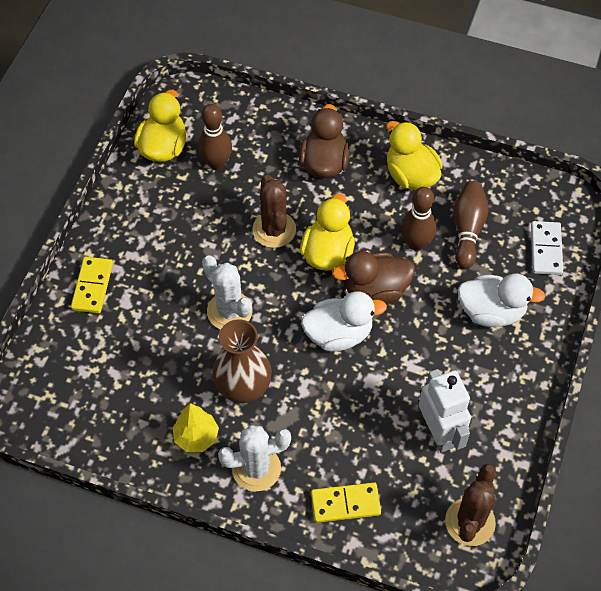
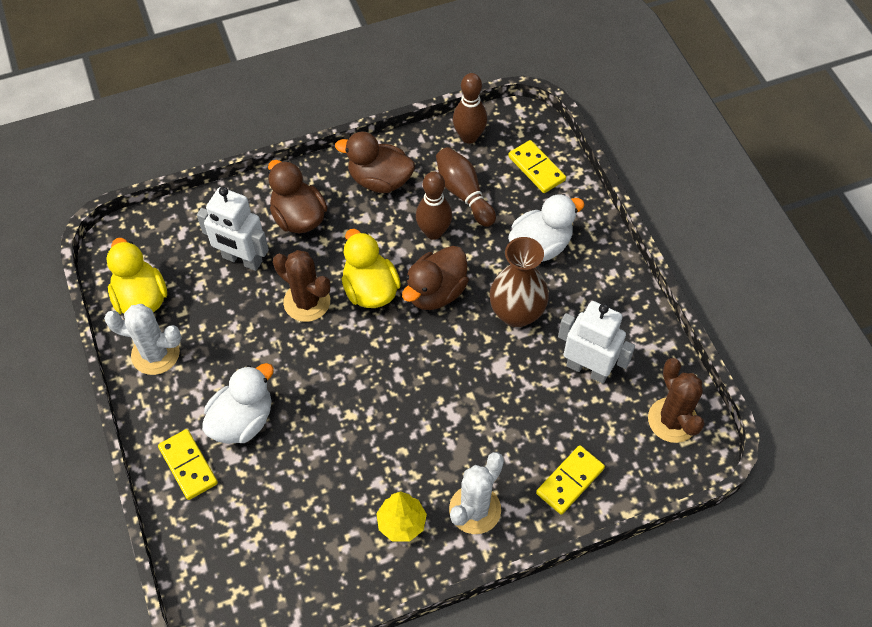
camera: 40 degrees left, 0 degrees up
(216, 163) = (203, 280): brown bowling pin -> brown bowling pin (469, 137)
(229, 311) = (332, 397): white cactus -> white cactus (155, 354)
(243, 388) = (403, 452): brown vase -> brown vase (516, 313)
(256, 167) = (242, 260): none -> white robot
(339, 334) = (440, 349): white duck -> white duck (242, 420)
(411, 175) = (379, 180): yellow duck -> brown duck
(546, 249) = (536, 168): white domino -> yellow domino

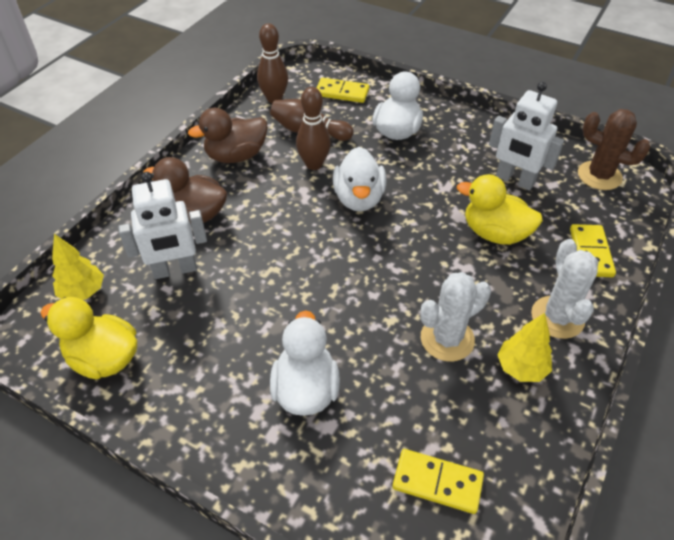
camera: 40 degrees left, 10 degrees down
(155, 354) = (164, 394): white cactus -> white cactus (447, 339)
(169, 234) = (83, 292): none -> yellow tree
(188, 465) = (295, 464): yellow domino -> yellow domino (437, 482)
(307, 302) = (265, 265): brown cactus -> none
(370, 290) = (307, 226): yellow duck -> yellow duck (495, 233)
(436, 292) = (359, 198): brown duck -> white duck
(516, 313) = (430, 177): brown vase -> none
(587, 369) = (514, 180): white robot -> white robot turned 135 degrees counterclockwise

